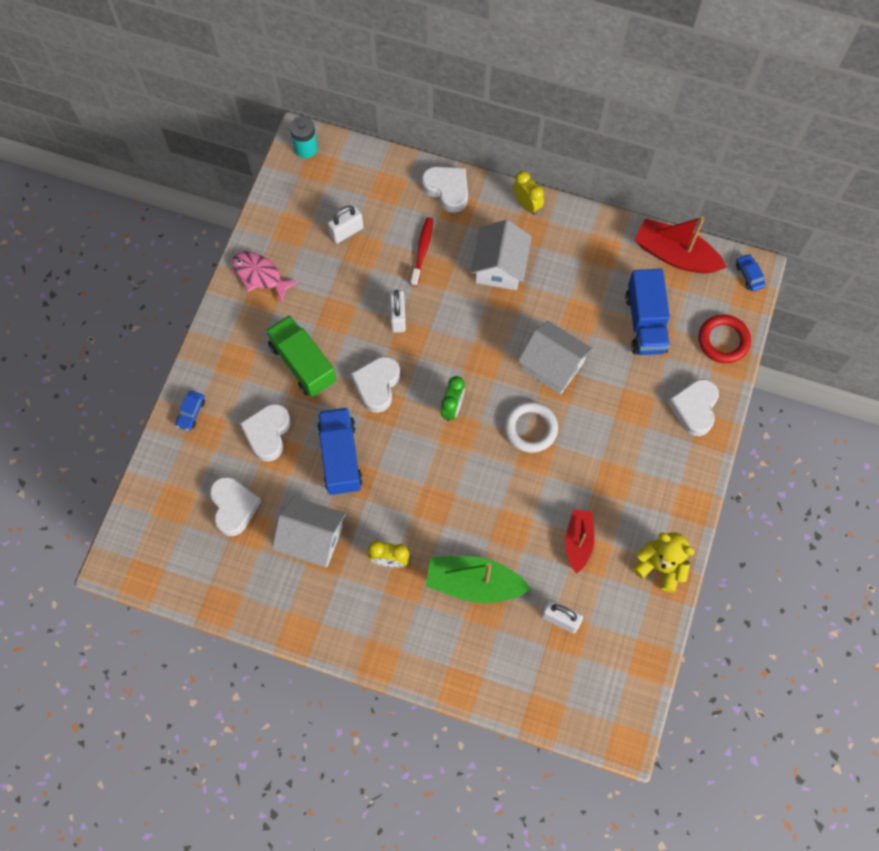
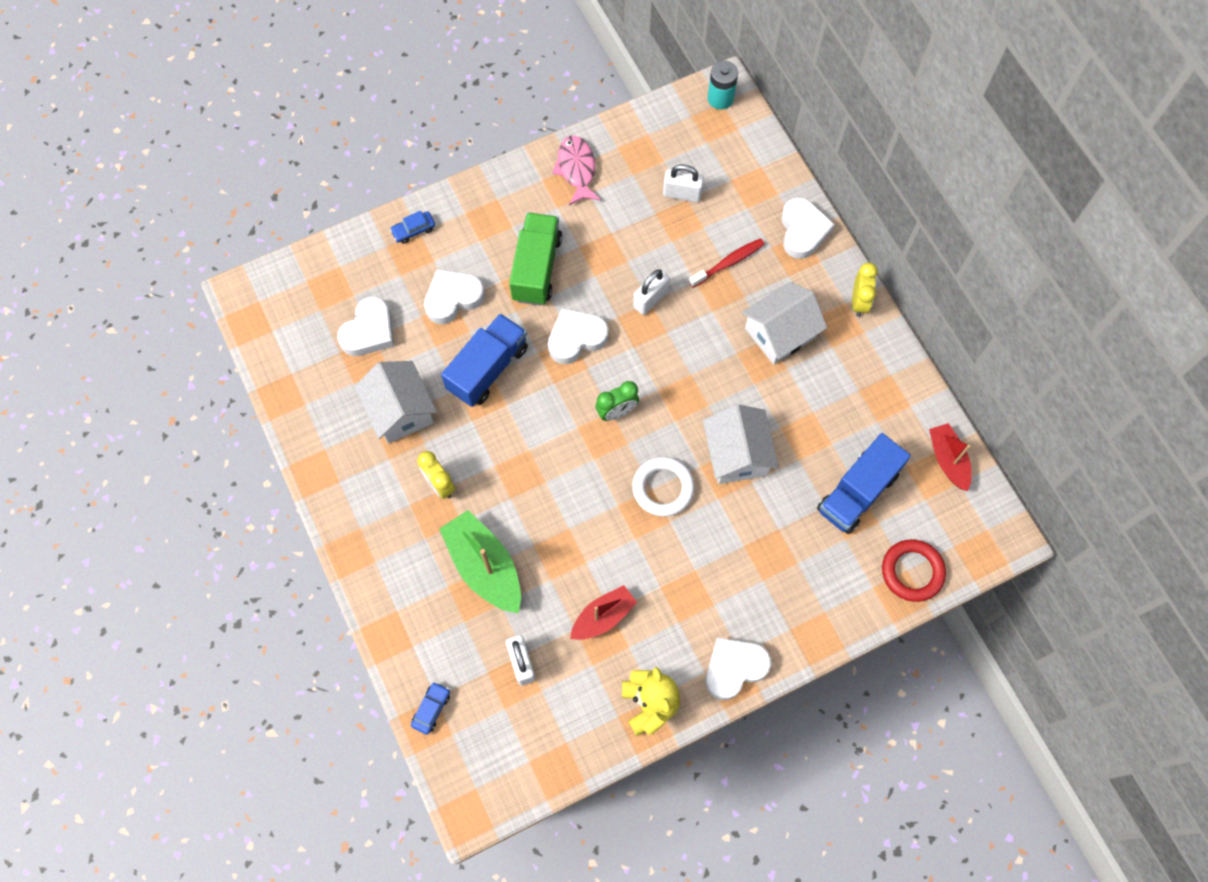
camera: 45 degrees right, 0 degrees up
(675, 255) = (948, 460): red boat -> red boat, size x0.64
(694, 408) = (822, 604): white heart -> white heart (734, 668)
(749, 275) = (999, 538): blue car -> blue car (431, 709)

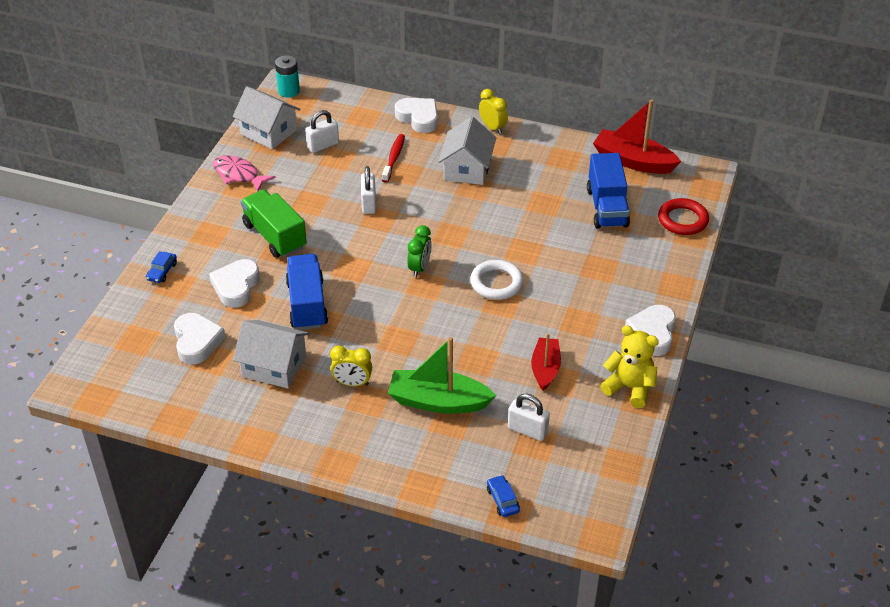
camera: 45 degrees left, 25 degrees down
(576, 338) = (346, 252): white heart -> none
(737, 454) = (518, 237): white house -> white house (268, 132)
(948, 460) = (633, 161): red boat -> red boat, size x1.57

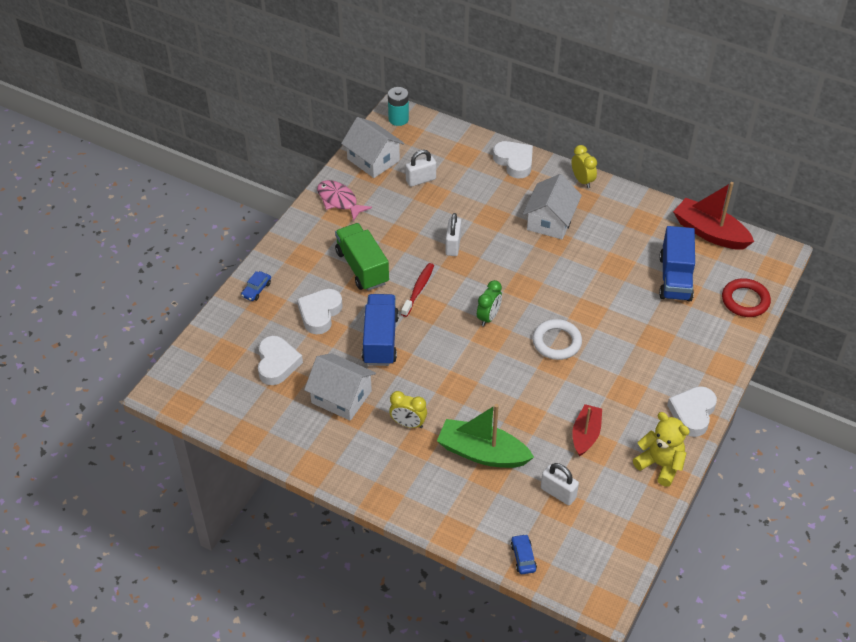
camera: 10 degrees right, 5 degrees up
(394, 158) = (484, 201): red toothbrush -> red toothbrush (418, 289)

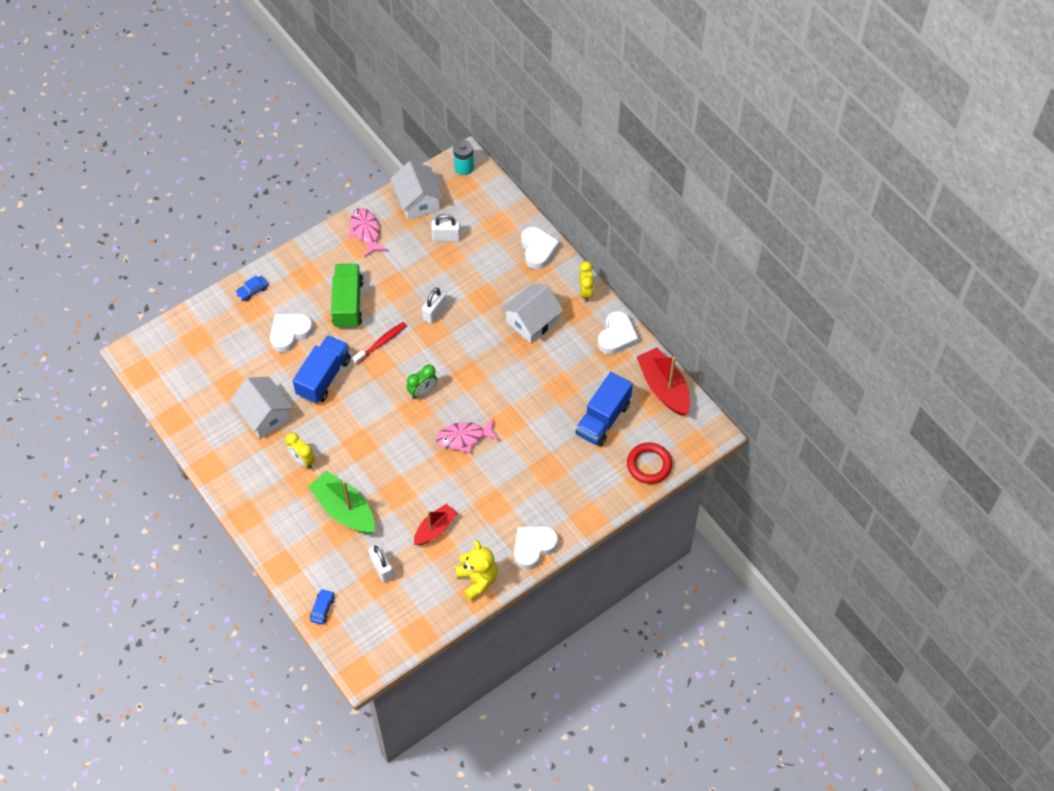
camera: 25 degrees right, 10 degrees up
(277, 363) = (232, 365): white heart -> white heart (617, 336)
(556, 342) = (464, 438): white ring -> pink fish

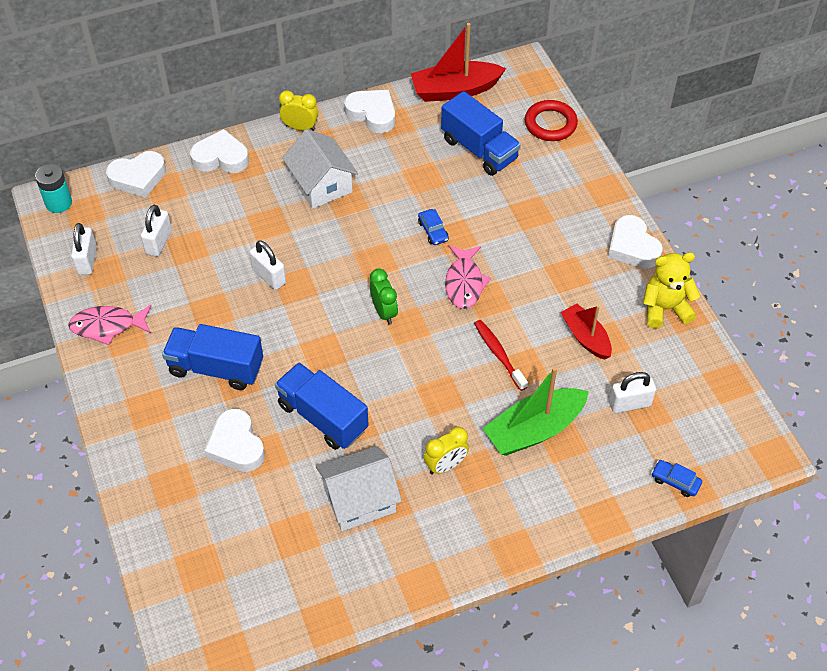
camera: 75 degrees left, 5 degrees down
(252, 291) = (144, 480): blue car -> blue car (433, 231)
(348, 304) = (216, 368): green truck -> blue truck
(381, 343) = (293, 342): red toothbrush -> red toothbrush (498, 354)
(418, 201) = (87, 261): white house -> white padlock
(502, 205) = (138, 177): none -> white heart

